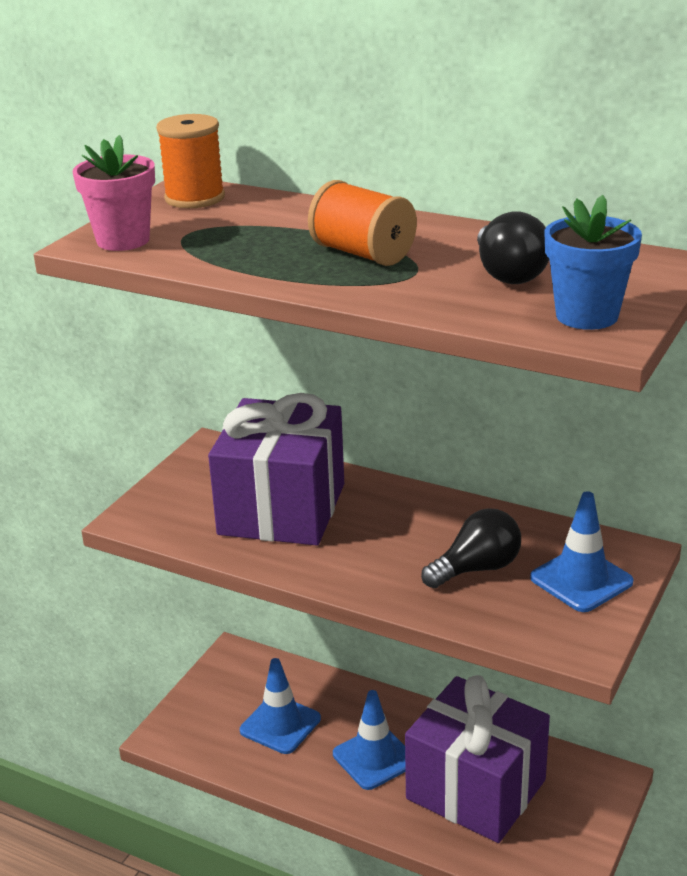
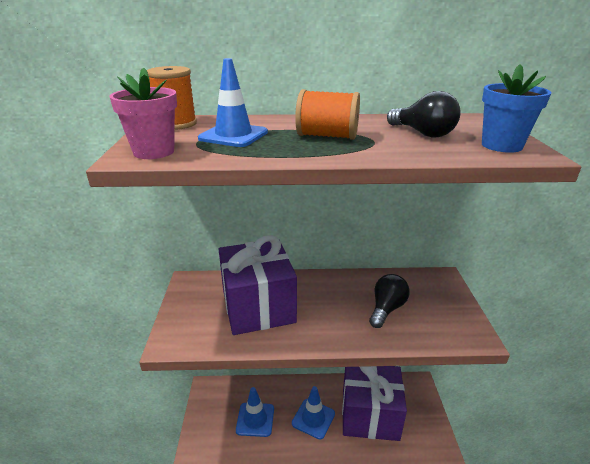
camera: 30 degrees left, 0 degrees up
(581, 580) = (437, 298): blue traffic cone -> blue traffic cone (233, 135)

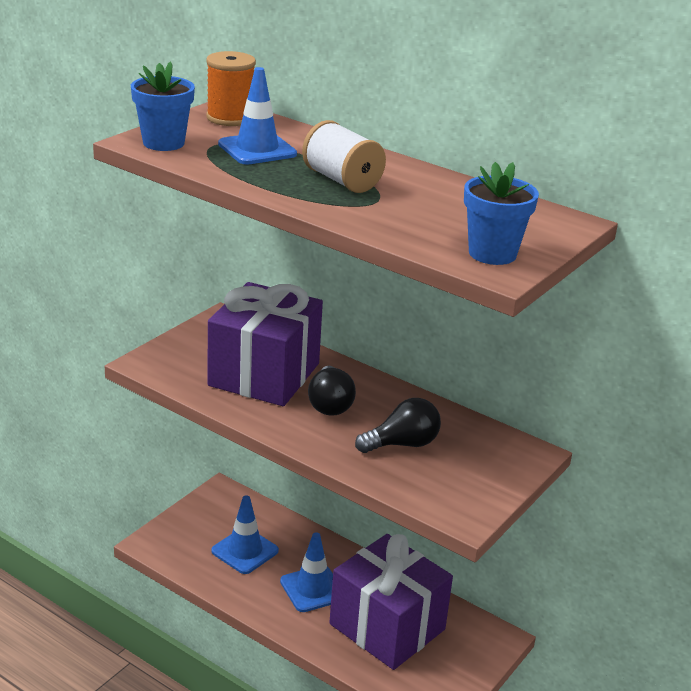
camera: 35 degrees right, 0 degrees up
(154, 152) = (163, 143): pink flower pot -> blue flower pot
(327, 136) = (342, 181): orange spool -> white spool
(423, 133) = (447, 213): black light bulb -> black light bulb (330, 404)

